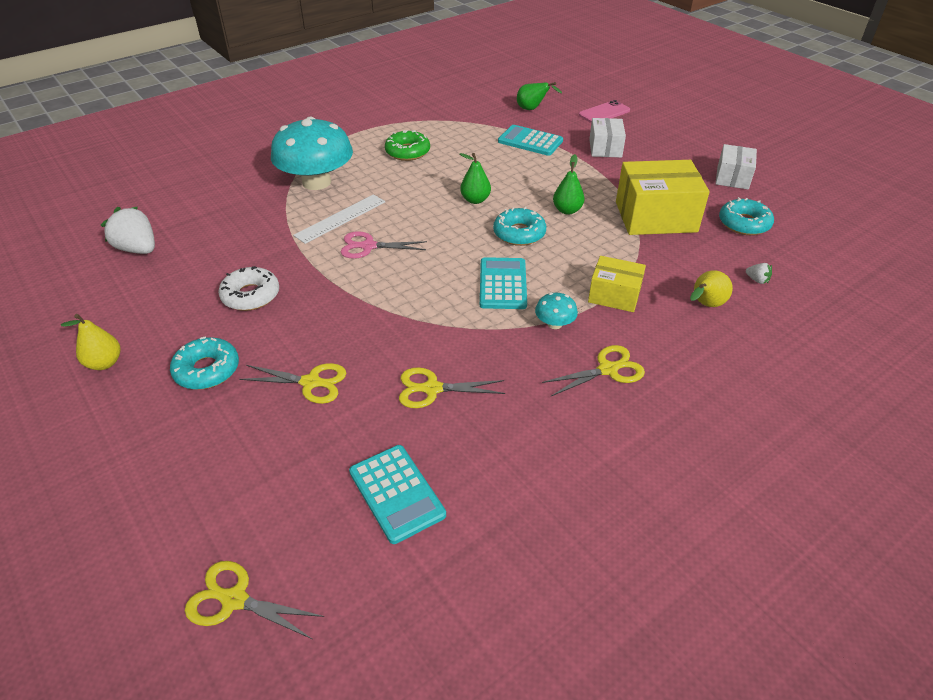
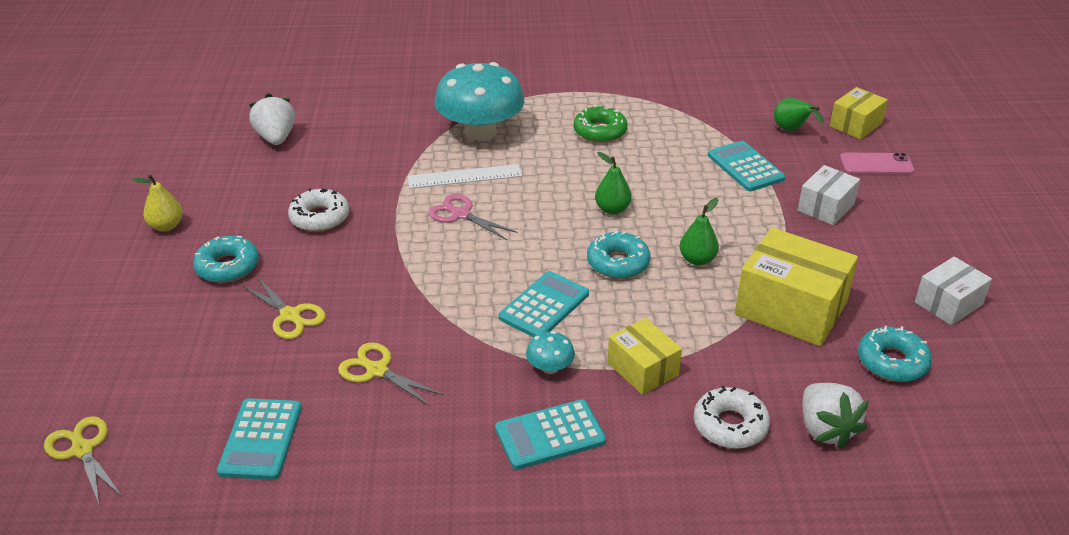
camera: 35 degrees right, 5 degrees down
(566, 93) = (855, 125): none -> yellow box
(607, 370) = (550, 435): yellow scissors -> turquoise calculator
(705, 305) = (730, 425): yellow pear -> white donut
(757, 280) = (825, 429): white strawberry -> white strawberry, size x2.22

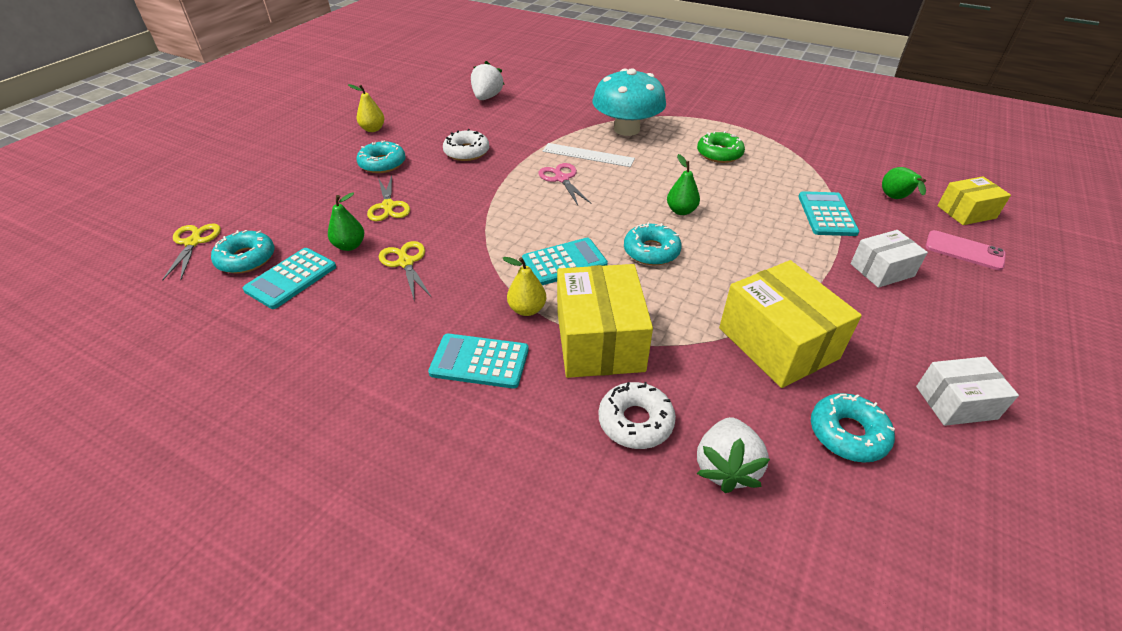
camera: 30 degrees right, 5 degrees up
(178, 440) = (246, 259): none -> turquoise donut
(550, 367) = (527, 309): turquoise mushroom -> yellow pear
(642, 369) = (600, 341): yellow box -> yellow box, size x1.73
(697, 259) = (722, 272): green pear -> green pear (350, 246)

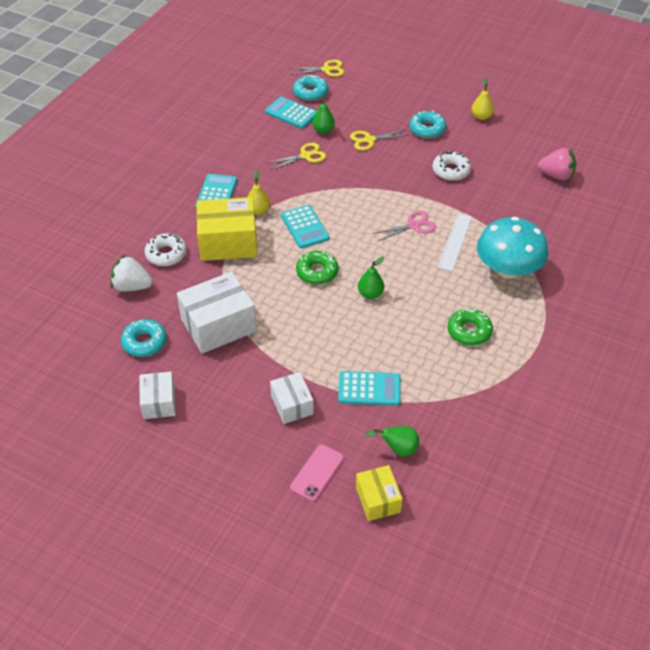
camera: 90 degrees right, 5 degrees up
(487, 97) = (556, 175): white strawberry -> pink strawberry
(651, 251) = (317, 272): turquoise donut -> green donut
(778, 343) = (218, 325): yellow box -> white box

